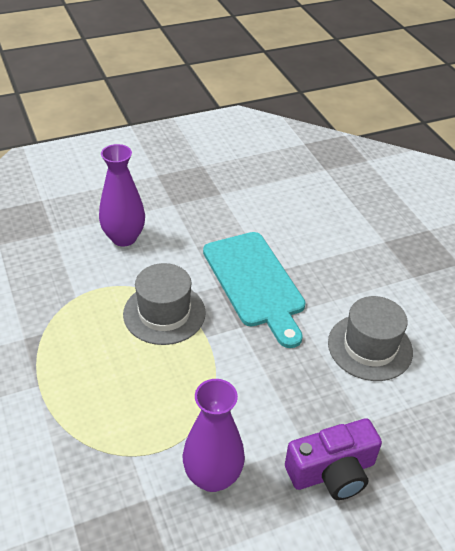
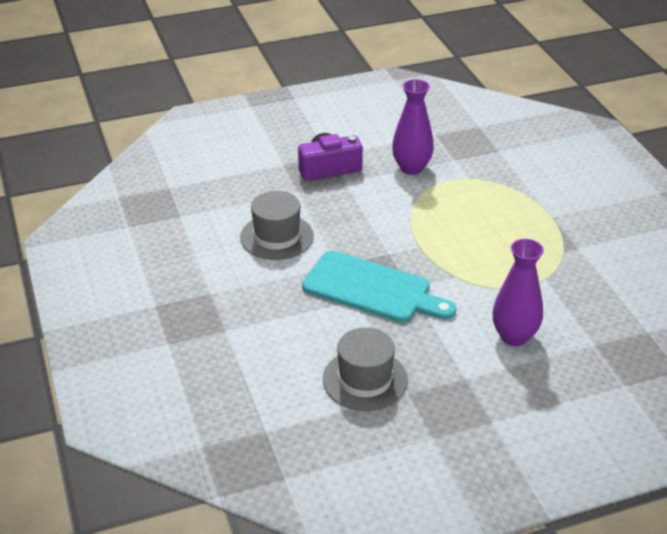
camera: 175 degrees left, 5 degrees down
(164, 313) = (459, 264): grey hat -> grey hat (365, 379)
(255, 283) = (372, 289): turquoise cutting board -> turquoise cutting board turned 135 degrees clockwise

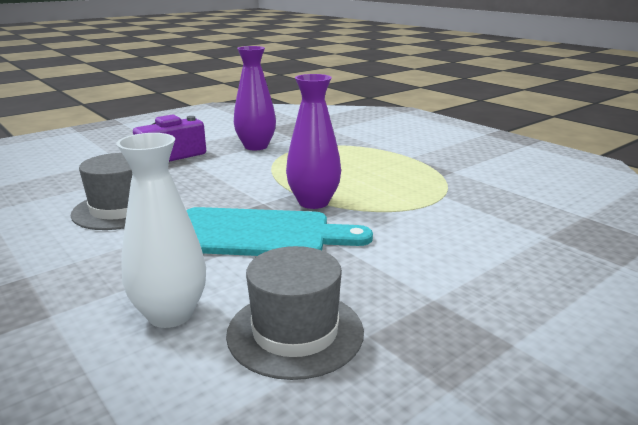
camera: 20 degrees left, 15 degrees down
(295, 347) = (170, 314): none -> white vase
(514, 336) = (456, 246): purple vase -> purple vase (313, 202)

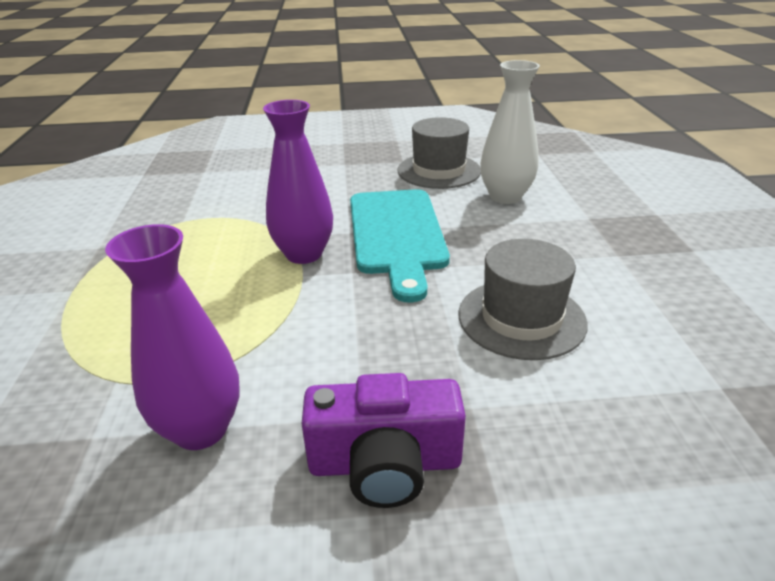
camera: 145 degrees left, 10 degrees up
(258, 234) = (397, 235): turquoise cutting board -> turquoise cutting board turned 135 degrees counterclockwise

